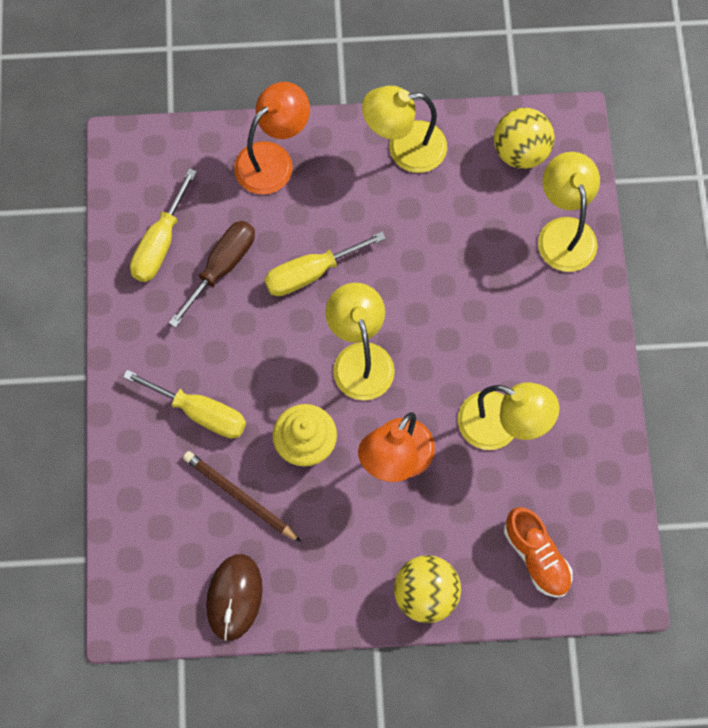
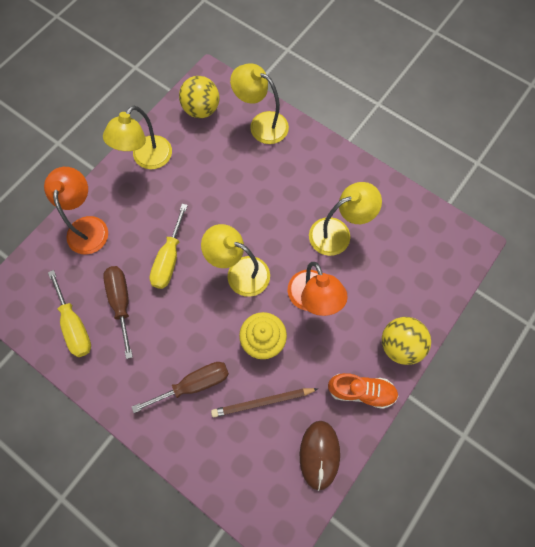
camera: 50 degrees left, 0 degrees up
(200, 413) = (194, 384): yellow screwdriver -> brown screwdriver
(234, 597) = (319, 454): brown mouse -> brown mouse turned 45 degrees clockwise
(536, 556) = (421, 271): orange shoe -> orange shoe (361, 391)

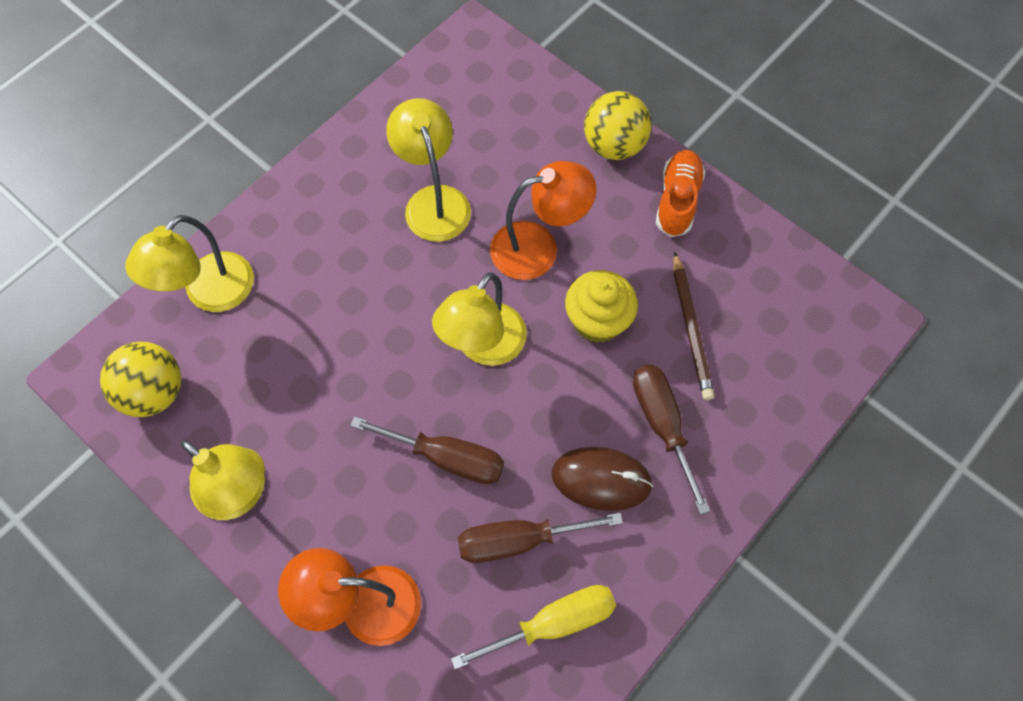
camera: 85 degrees left, 5 degrees down
(169, 259) = (447, 458): yellow screwdriver -> brown screwdriver
(319, 454) = (764, 261): brown mouse -> brown mouse (601, 479)

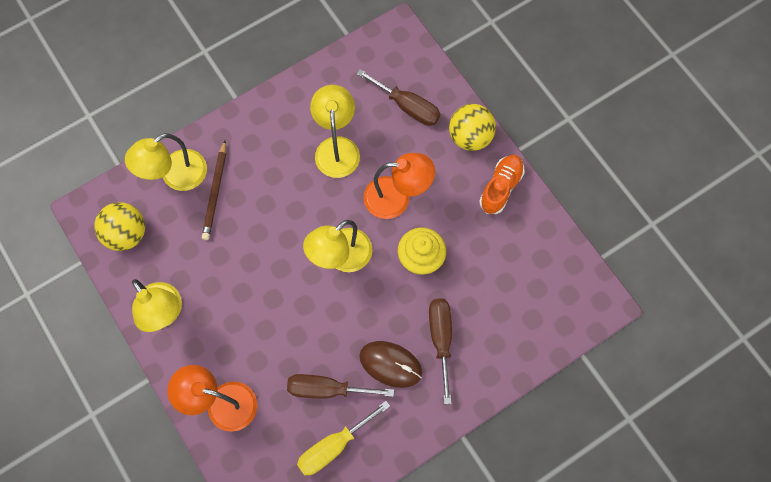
camera: 15 degrees right, 5 degrees up
(447, 458) = (297, 324): brown screwdriver -> brown screwdriver (407, 106)
(553, 623) = (333, 446): yellow screwdriver -> yellow screwdriver turned 150 degrees clockwise
(691, 328) = (480, 280): brown pencil -> brown pencil (215, 192)

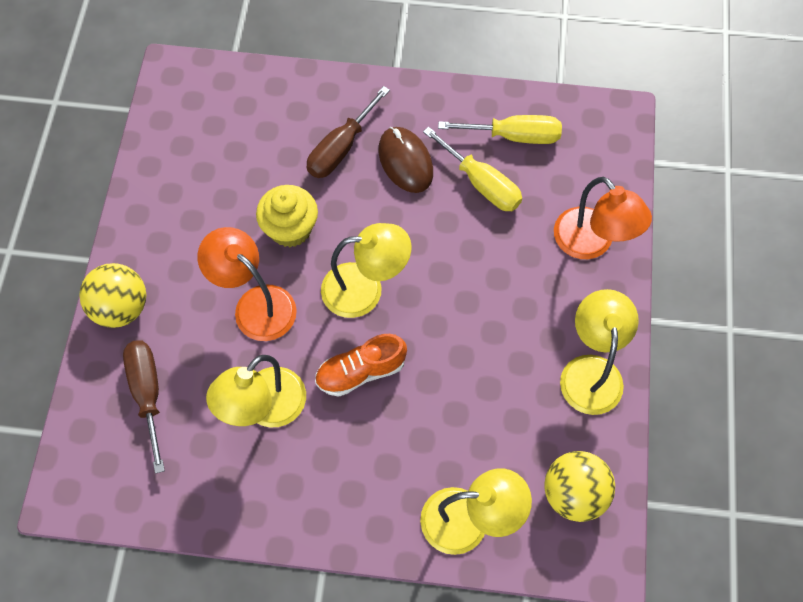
camera: 140 degrees left, 5 degrees down
(215, 192) = (438, 464): brown pencil -> none
(327, 389) = (481, 183): brown screwdriver -> yellow screwdriver
(500, 188) = (148, 234): orange shoe -> orange shoe (361, 371)

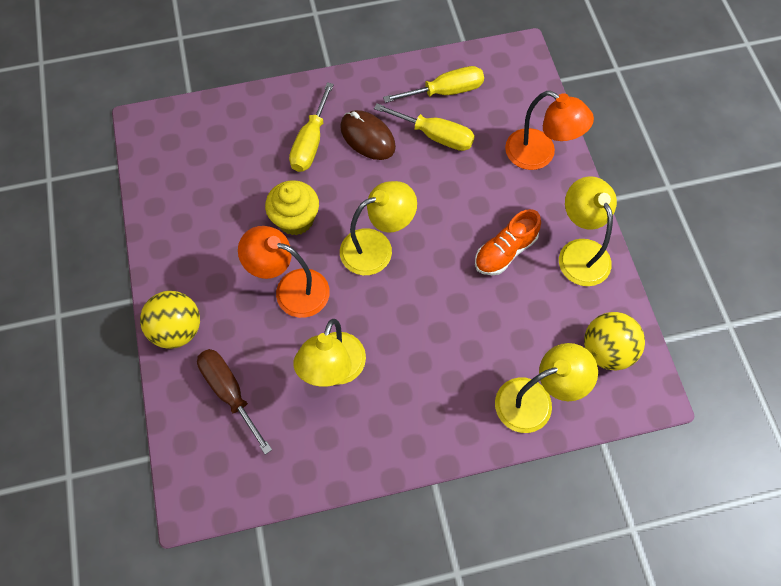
camera: 20 degrees left, 0 degrees up
(341, 148) = (310, 143): brown screwdriver -> yellow screwdriver
(361, 371) = (400, 313): orange shoe -> orange shoe (505, 251)

